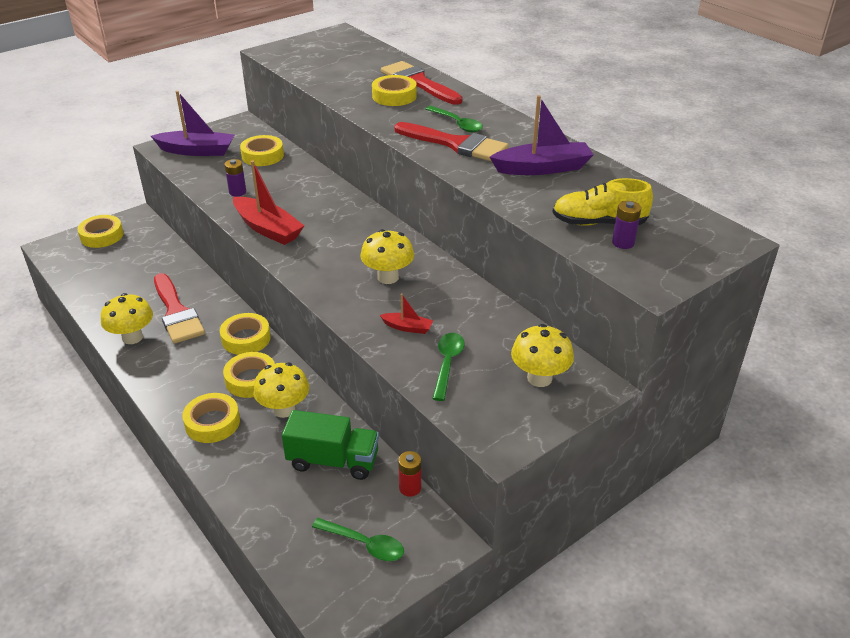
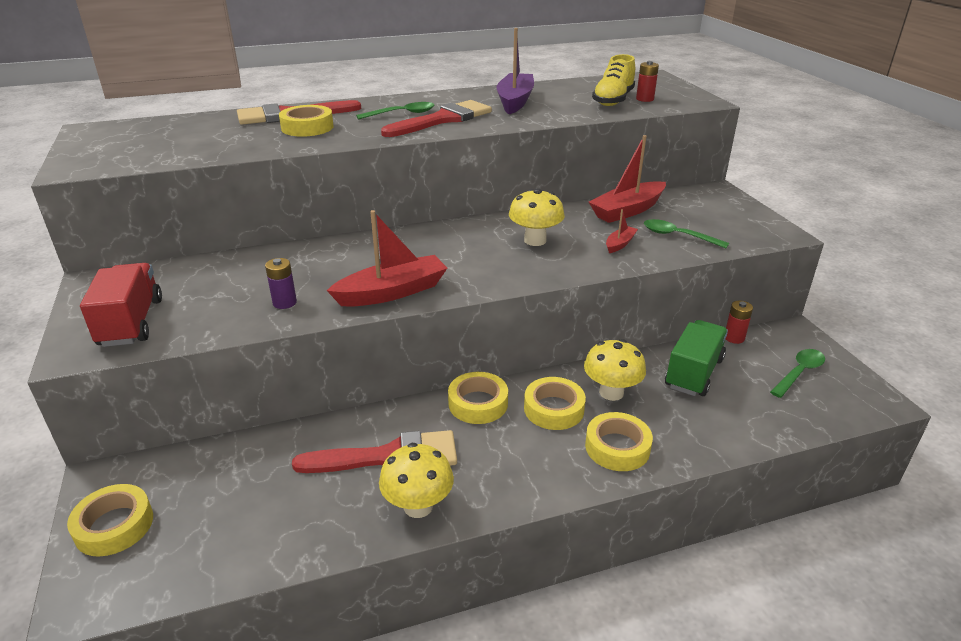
camera: 70 degrees left, 5 degrees down
(197, 151) = (131, 322): purple boat -> red truck
(262, 155) = (210, 275): yellow tape -> none
(489, 323) = (627, 210): none -> red boat
(539, 378) = (705, 206): yellow mushroom -> none
(623, 243) = (645, 99): purple battery -> red battery

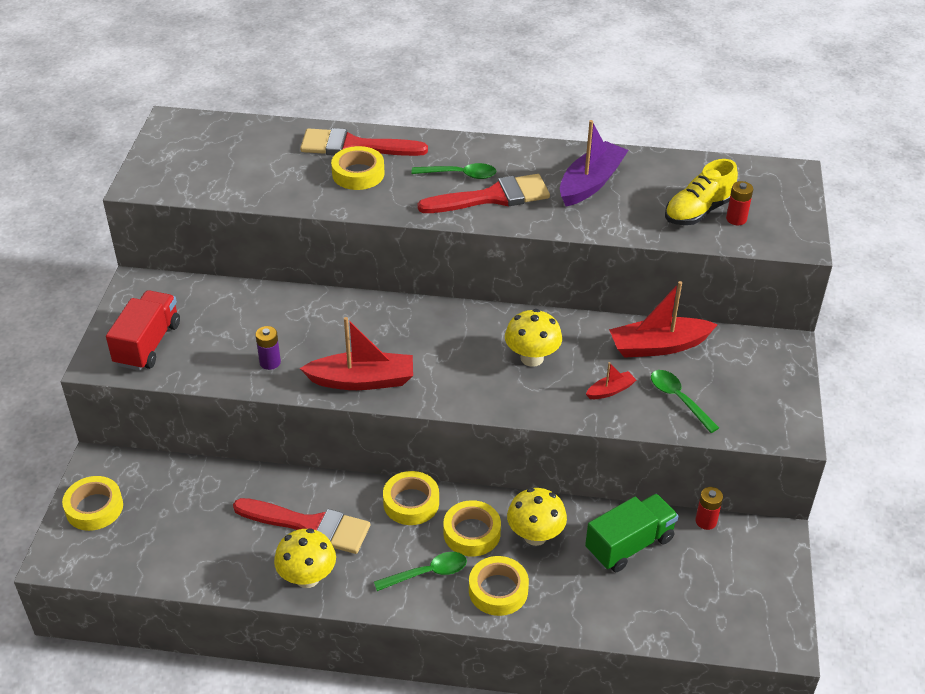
camera: 25 degrees right, 10 degrees up
(799, 373) = (734, 583): green spoon -> green spoon (427, 573)

